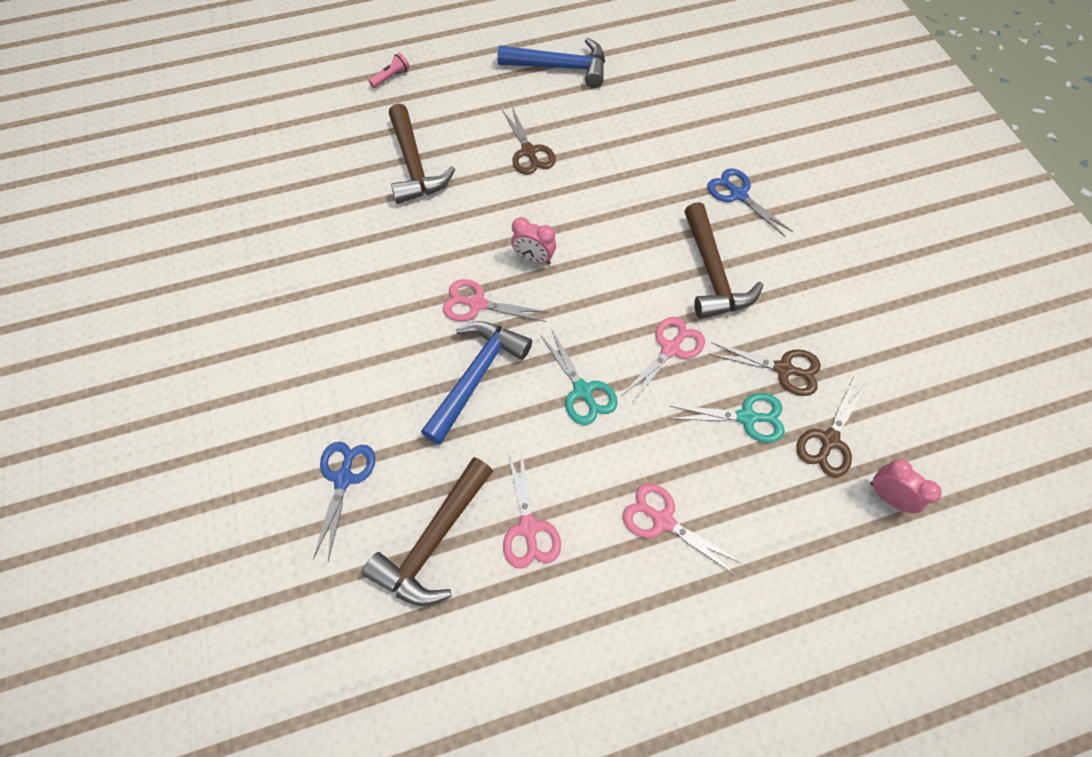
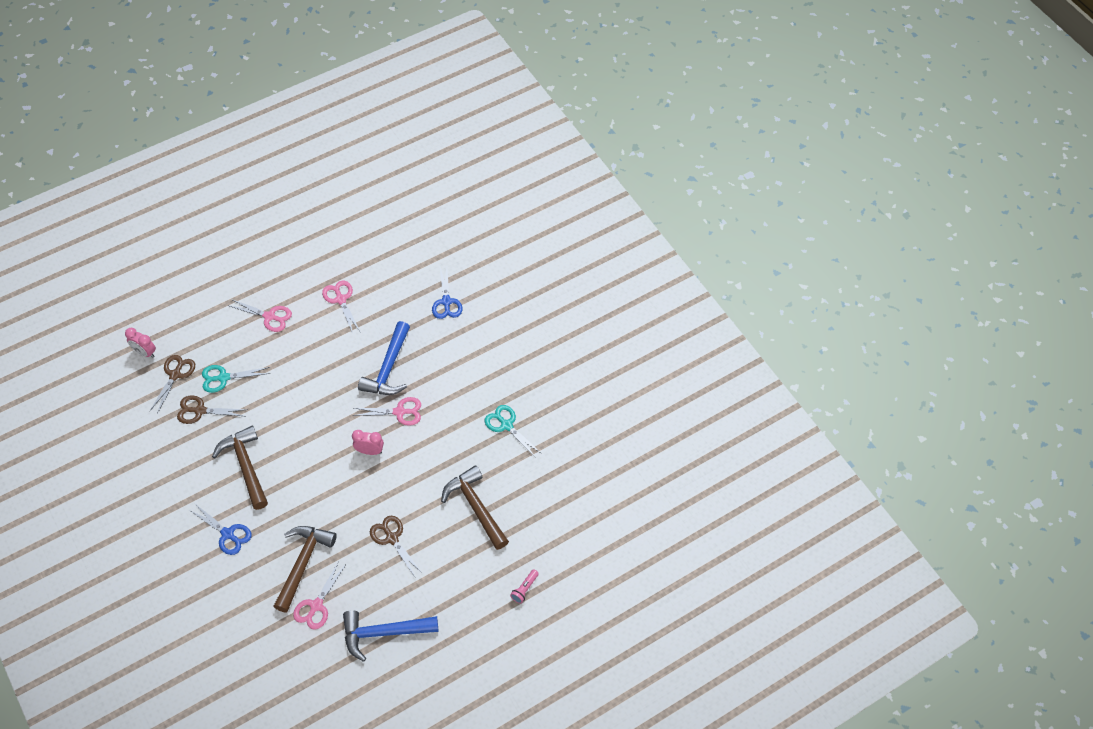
camera: 165 degrees right, 5 degrees down
(433, 541) = (389, 284): brown hammer -> brown hammer (303, 563)
(582, 391) = (323, 373): turquoise scissors -> turquoise scissors (506, 425)
(670, 349) = (271, 409): pink scissors -> pink scissors (316, 606)

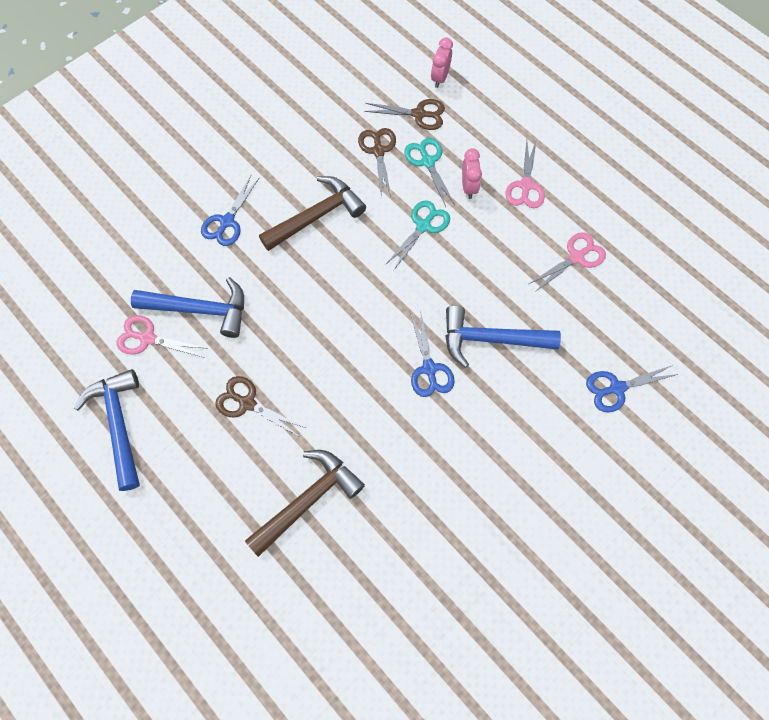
camera: 80 degrees right, 10 degrees up
(303, 563) = (200, 310): brown hammer -> blue hammer
(370, 451) = (364, 346): pink clock -> pink clock (469, 187)
(392, 538) = (247, 403): brown scissors -> brown scissors turned 105 degrees counterclockwise
(399, 412) = (429, 369): pink scissors -> blue scissors
(506, 425) = (442, 515): turquoise scissors -> turquoise scissors (423, 226)
(524, 589) = (196, 594): pink flashlight -> none

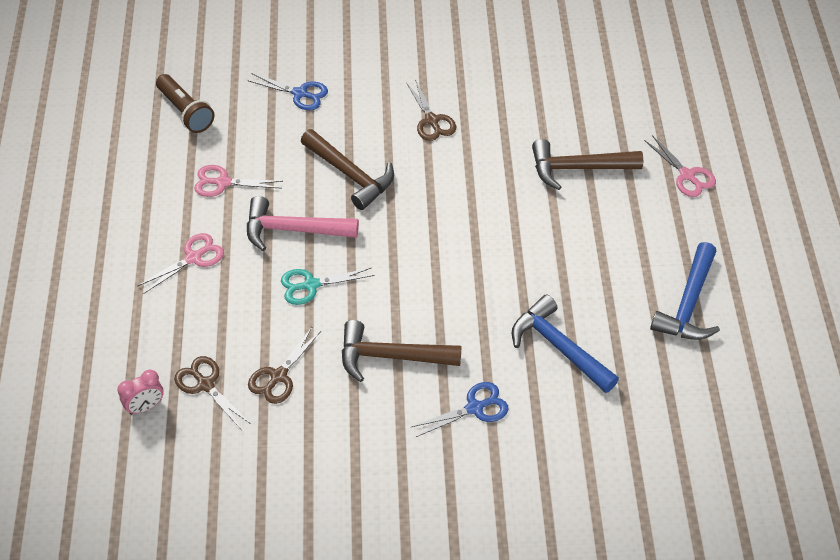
camera: 140 degrees left, 15 degrees down
(147, 338) = (621, 354): pink scissors -> pink scissors (687, 175)
(247, 403) = (574, 253): brown scissors -> brown scissors (432, 121)
(427, 162) = (248, 335): turquoise scissors -> none
(429, 369) = (415, 186): blue scissors -> none
(469, 187) = (239, 289): pink clock -> none
(482, 258) = (293, 230): none -> pink hammer
(490, 339) = (351, 175): blue hammer -> brown hammer
(680, 296) = (186, 112): none -> brown flashlight

